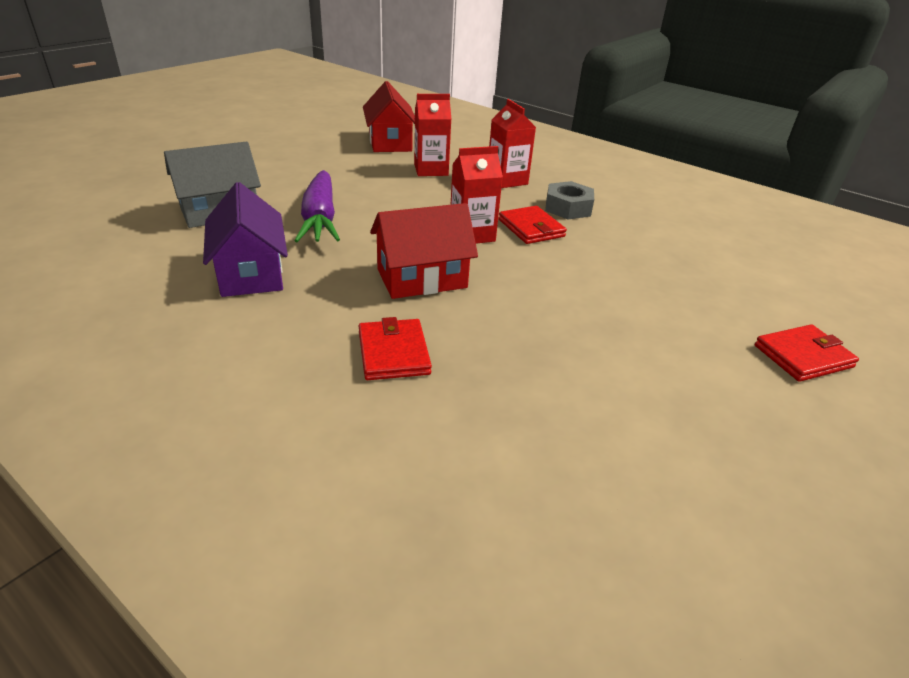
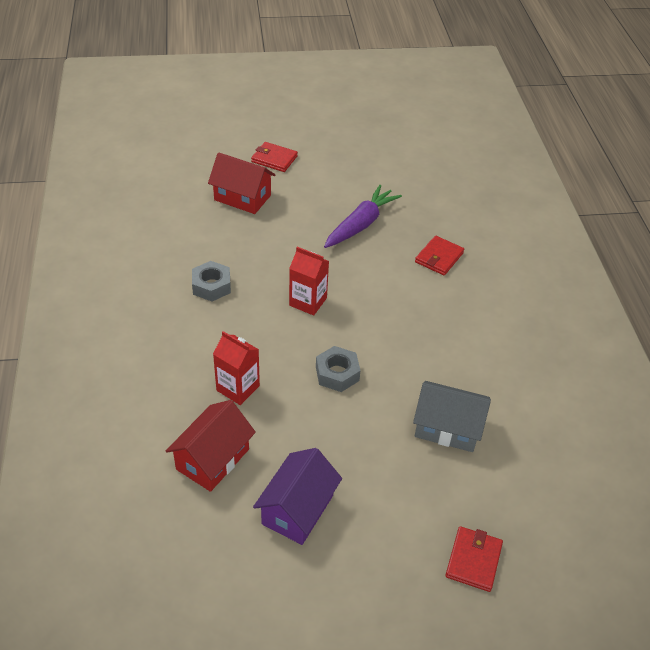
camera: 135 degrees left, 10 degrees up
(251, 272) = (467, 348): purple house -> purple house (297, 509)
(320, 218) = (384, 376): purple carrot -> purple carrot (361, 224)
(366, 204) = (337, 373): none -> grey nut
(422, 278) = (378, 288): red house -> red house (242, 197)
(507, 180) = (202, 338): red carton -> none
(531, 228) = (264, 285): red wallet -> red wallet (473, 560)

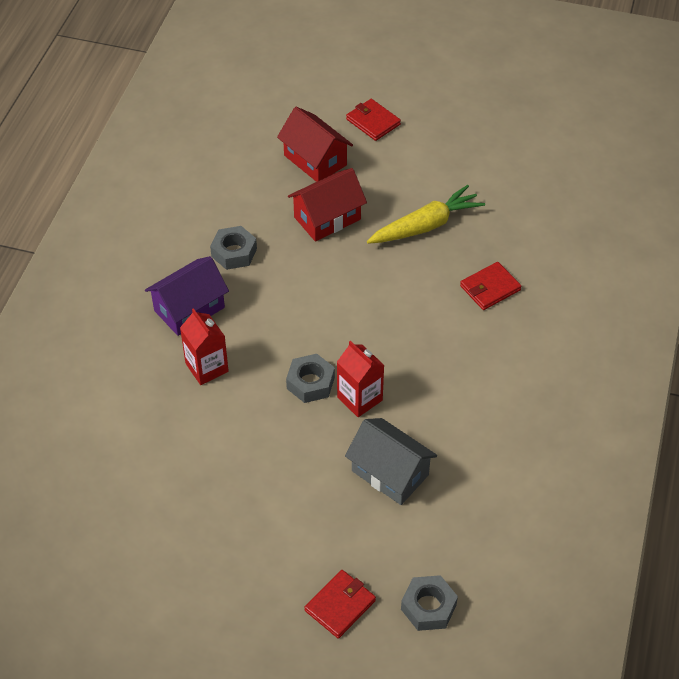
camera: 25 degrees right, 5 degrees up
(212, 459) = (149, 429): red house -> red house (327, 218)
(297, 509) = (202, 502): purple house -> purple house (189, 309)
(308, 301) = (322, 298): red carton -> red carton (359, 398)
(361, 224) = (425, 226): purple carrot -> yellow carrot
(548, 533) = (428, 607): none -> grey nut

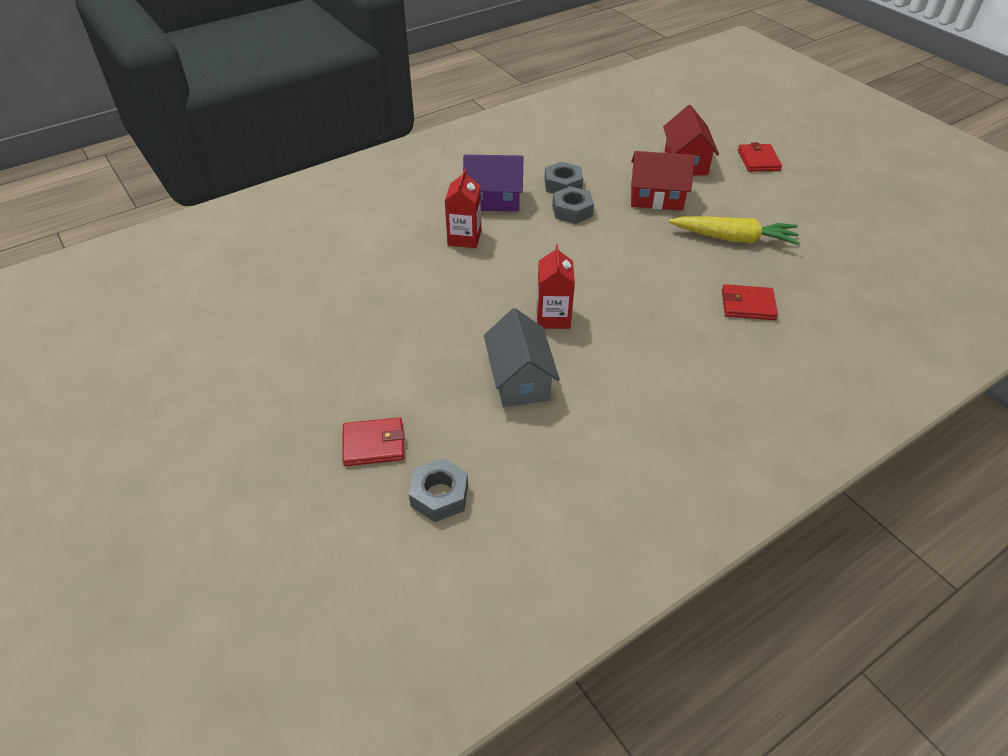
camera: 40 degrees right, 5 degrees down
(310, 383) = (527, 287): grey nut -> grey nut (572, 211)

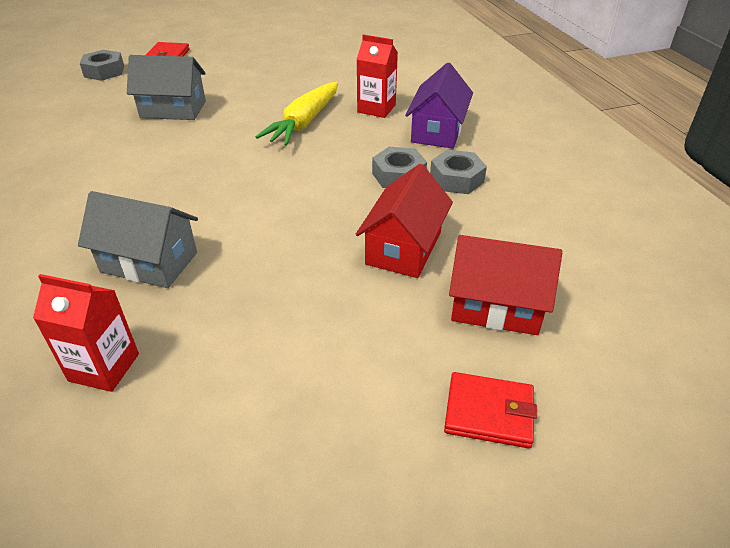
camera: 105 degrees right, 5 degrees down
(553, 317) = (232, 135): red carton -> red carton (104, 367)
(734, 239) = (278, 294): yellow carrot -> yellow carrot (304, 123)
(748, 305) = (149, 262): red wallet -> grey house

